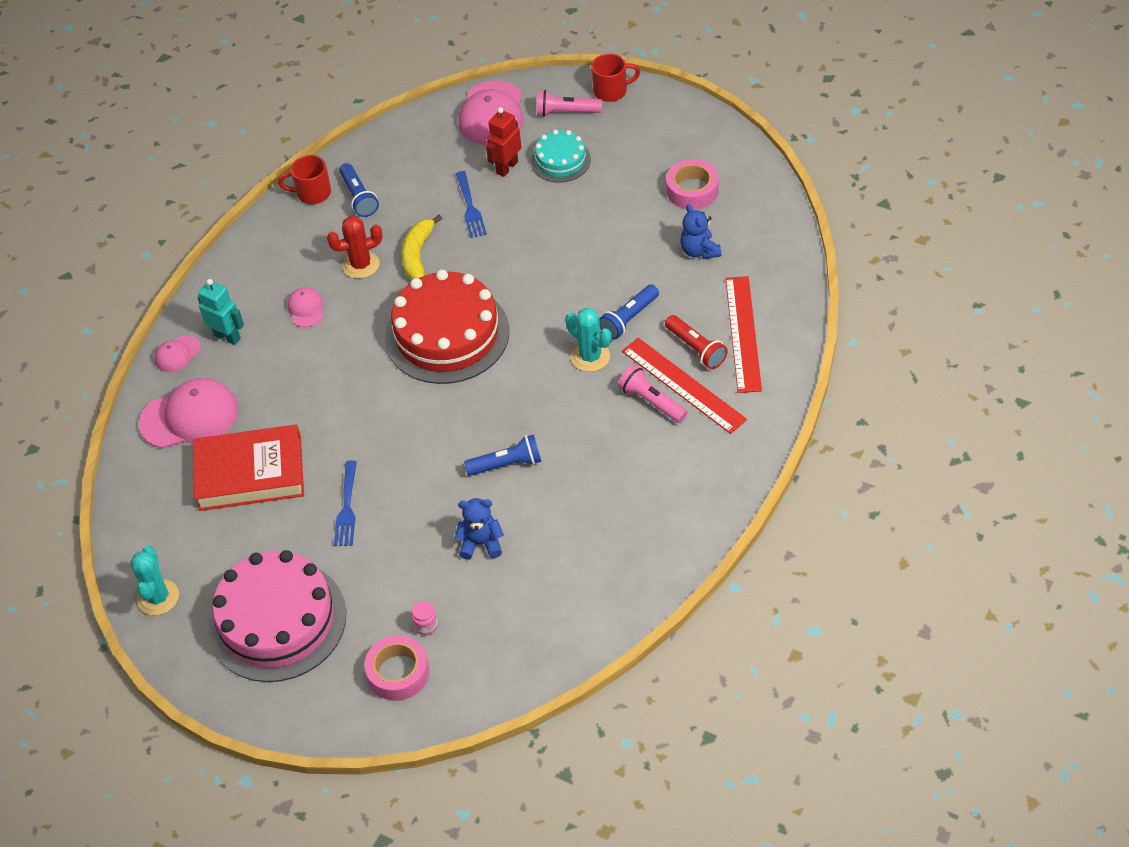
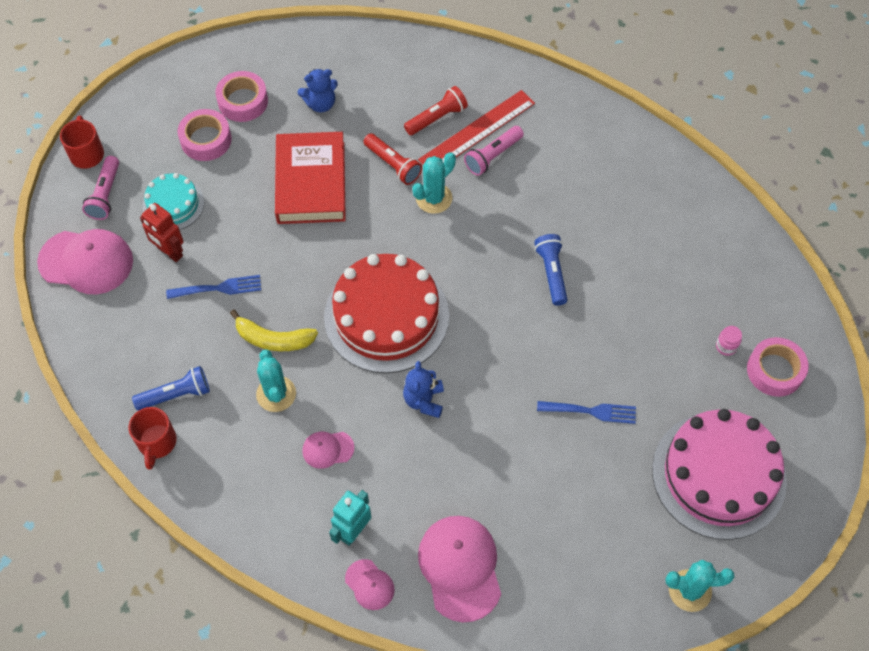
camera: 90 degrees left, 10 degrees up
(250, 473) = (541, 503): red book -> red book (311, 182)
(361, 265) = (276, 394): red cactus -> turquoise cactus
(481, 543) = (638, 298): blue teddy bear -> blue teddy bear (424, 400)
(629, 319) = (393, 165): blue flashlight -> red flashlight
(640, 171) = (206, 140): none -> pink tape
(743, 333) = (425, 82): red ruler -> none

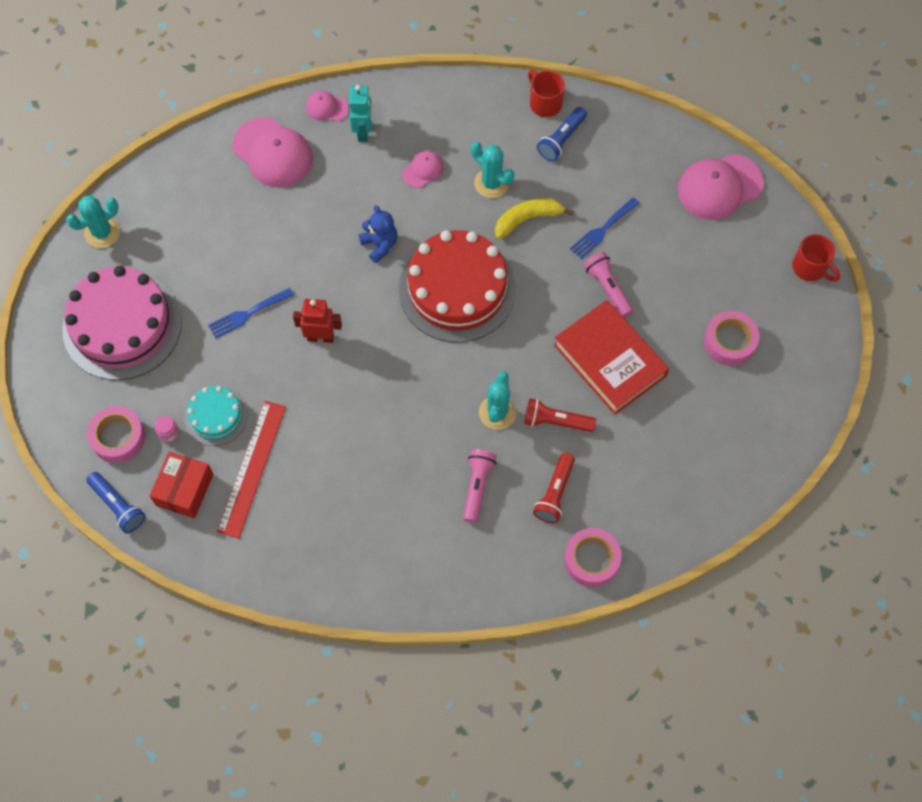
camera: 145 degrees right, 5 degrees up
(105, 195) = (760, 245): pink flashlight -> pink flashlight (607, 288)
(170, 252) = (665, 233): red robot -> red robot (320, 337)
(173, 204) = (700, 271): turquoise cake -> turquoise cake (216, 416)
(243, 101) = (734, 397): pink tape -> pink tape (591, 560)
(320, 104) = (666, 439): blue teddy bear -> none
(477, 131) = (509, 503): red ruler -> red ruler (252, 468)
(551, 273) = (351, 408): blue flashlight -> blue flashlight (118, 506)
(737, 292) = (184, 490): none -> red box

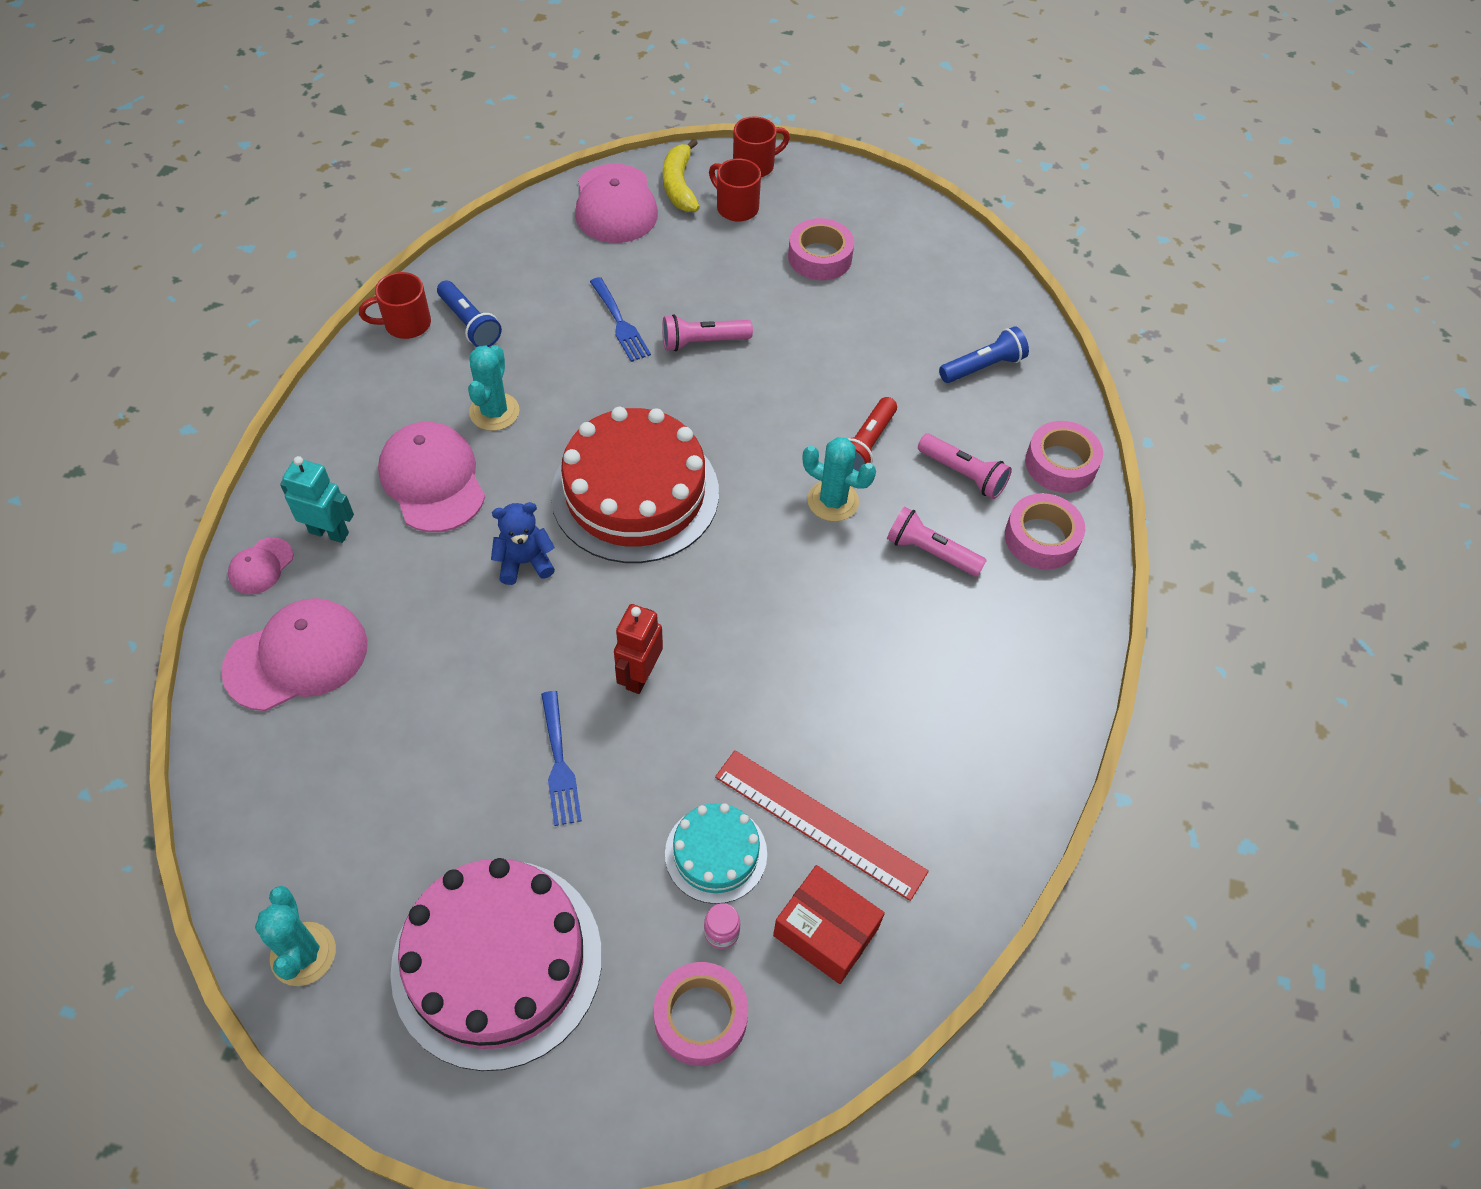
camera: 75 degrees left, 10 degrees down
(118, 506) = (823, 1046): blue flashlight -> blue flashlight (983, 367)
(423, 170) = (432, 480): pink cap -> pink cap, size x1.98
(491, 183) = (494, 412): turquoise cactus -> turquoise cactus turned 45 degrees counterclockwise
(517, 558) = (1041, 538): none -> pink tape
(527, 219) = (567, 390): yellow banana -> yellow banana (679, 185)
(554, 493) = (963, 474): red flashlight -> pink flashlight
(609, 360) = (802, 369): red book -> none
(756, 268) = (736, 207): none -> red mug

